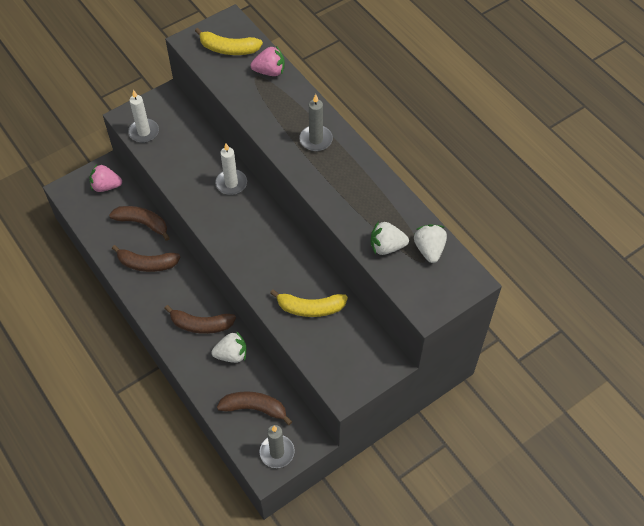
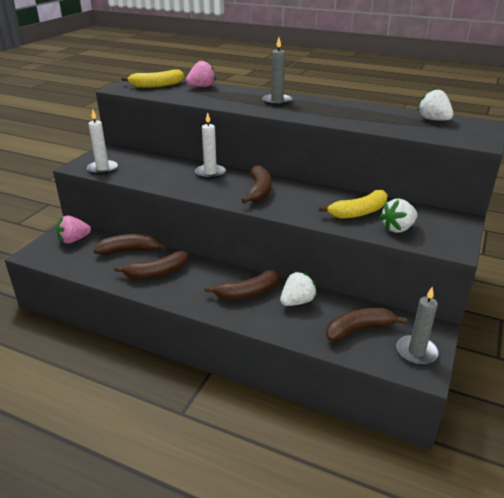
camera: 30 degrees left, 25 degrees down
(252, 234) = (259, 191): none -> brown banana
(387, 247) = (402, 126): white strawberry -> white strawberry (398, 228)

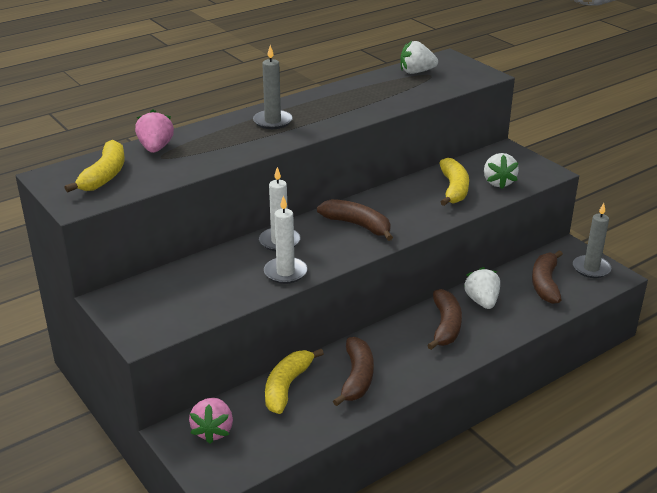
camera: 60 degrees left, 0 degrees up
(102, 169) = (176, 317): white candle -> white candle (285, 272)
(129, 250) = (287, 387): brown banana -> yellow banana

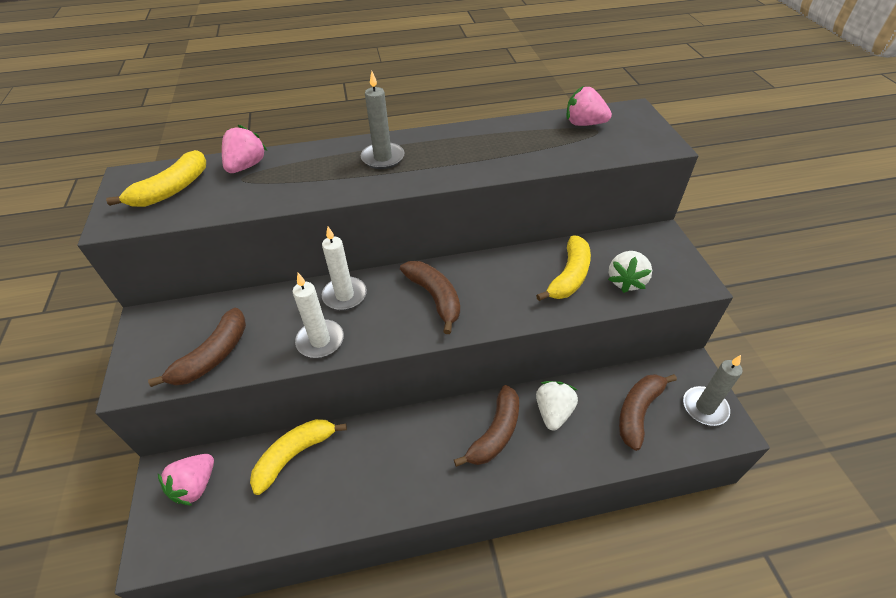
camera: 25 degrees right, 15 degrees up
(357, 377) = (365, 470): brown banana -> brown banana (213, 356)
(416, 72) = (584, 124): white strawberry -> pink strawberry

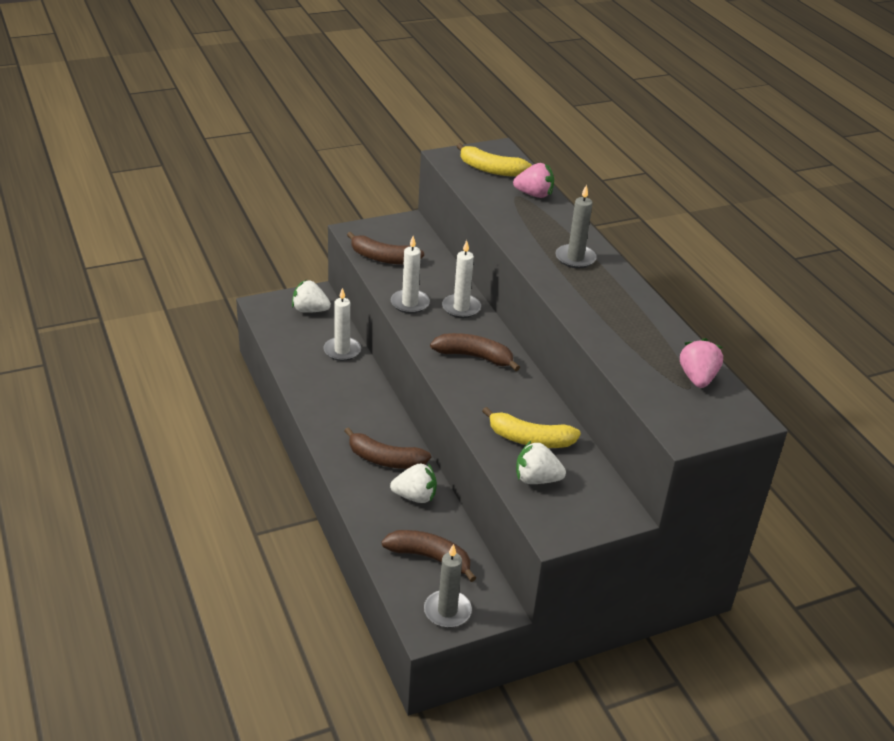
camera: 75 degrees right, 10 degrees down
(195, 486) = (310, 310): pink strawberry -> white strawberry
(294, 455) = (342, 351): yellow banana -> white candle
(435, 297) = (474, 357): brown banana -> brown banana turned 120 degrees counterclockwise

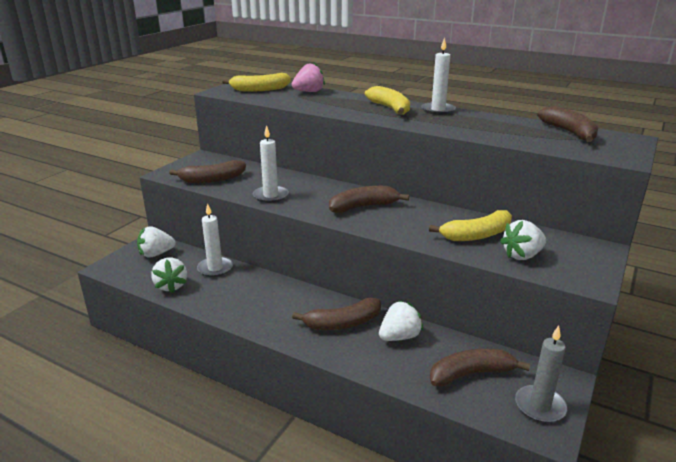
camera: 35 degrees left, 10 degrees down
(291, 350) = (171, 286): none -> white strawberry
(461, 308) = (311, 185): white candle -> white candle (438, 110)
(575, 258) = (390, 108): grey candle -> yellow banana
(697, 378) = (569, 132): pink strawberry -> brown banana

